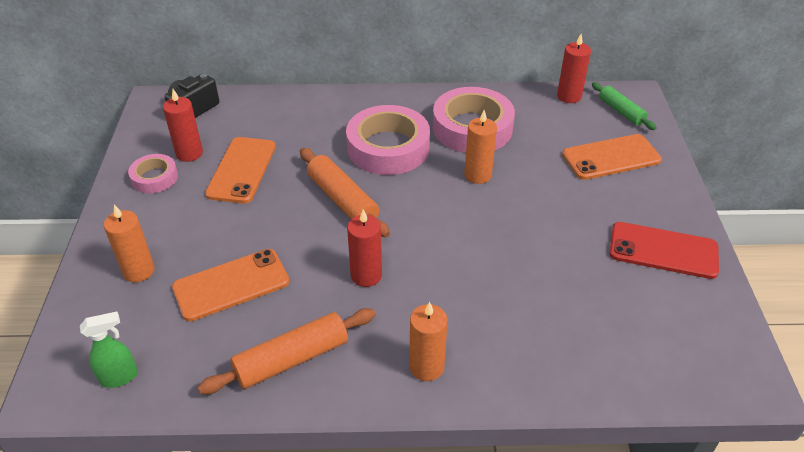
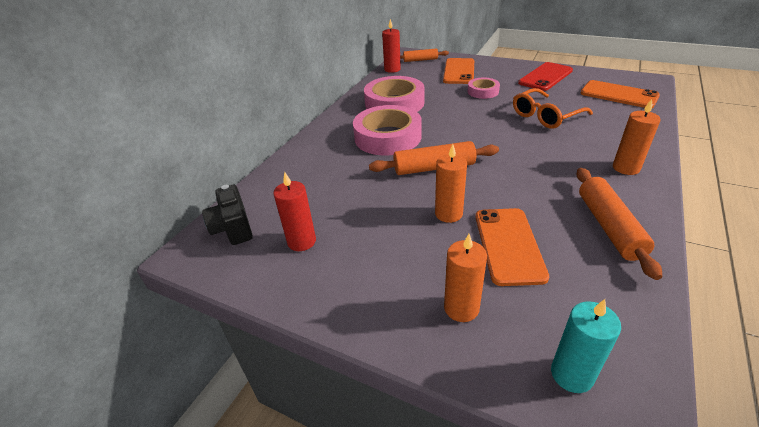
camera: 60 degrees left, 5 degrees down
(85, 351) = (572, 374): none -> turquoise candle
(120, 377) = (616, 347): green spray bottle -> none
(154, 178) = (319, 273): pink tape -> pink tape (483, 91)
(241, 170) = (355, 212): orange phone -> orange phone (618, 95)
(366, 275) = (526, 174): red candle -> none
(477, 175) = (444, 111): orange candle -> orange candle (448, 214)
(526, 270) = (546, 116): none -> orange glasses
(621, 111) = (420, 60): green rolling pin -> orange rolling pin

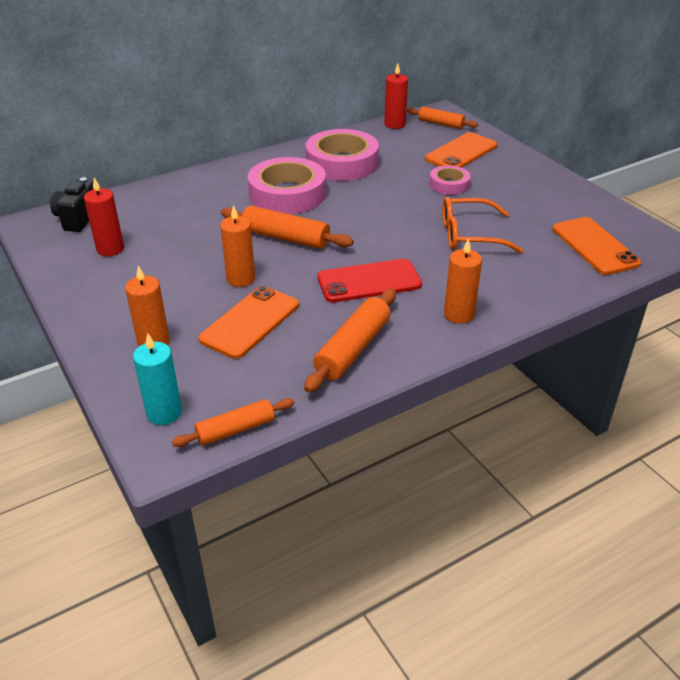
camera: 30 degrees right, 0 degrees up
(545, 77) = (547, 194): red phone -> red phone (369, 281)
(648, 350) = (235, 429): none -> orange rolling pin

